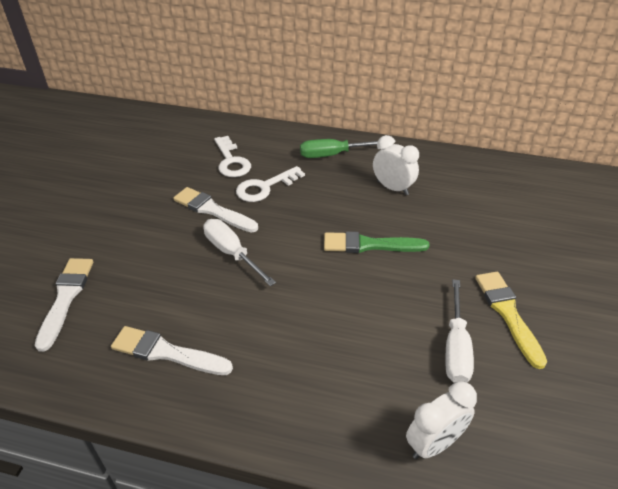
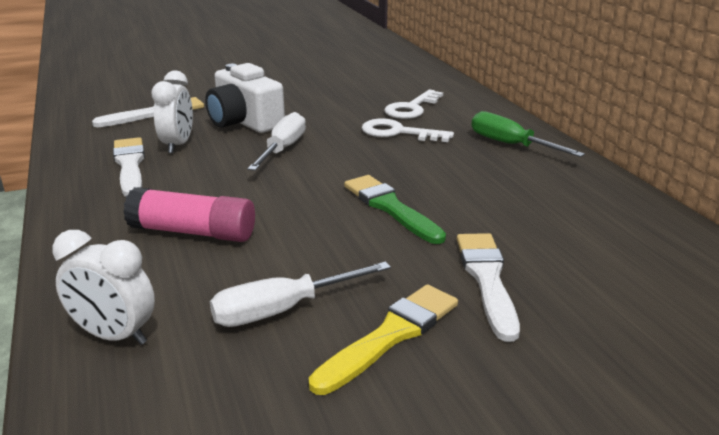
camera: 55 degrees right, 15 degrees down
(154, 251) = (244, 122): none -> white camera
(212, 210) = (329, 124): white brush -> white brush (487, 279)
(324, 354) = (193, 232): none -> pink glue stick
(392, 188) = (513, 191): white clock -> white clock (178, 145)

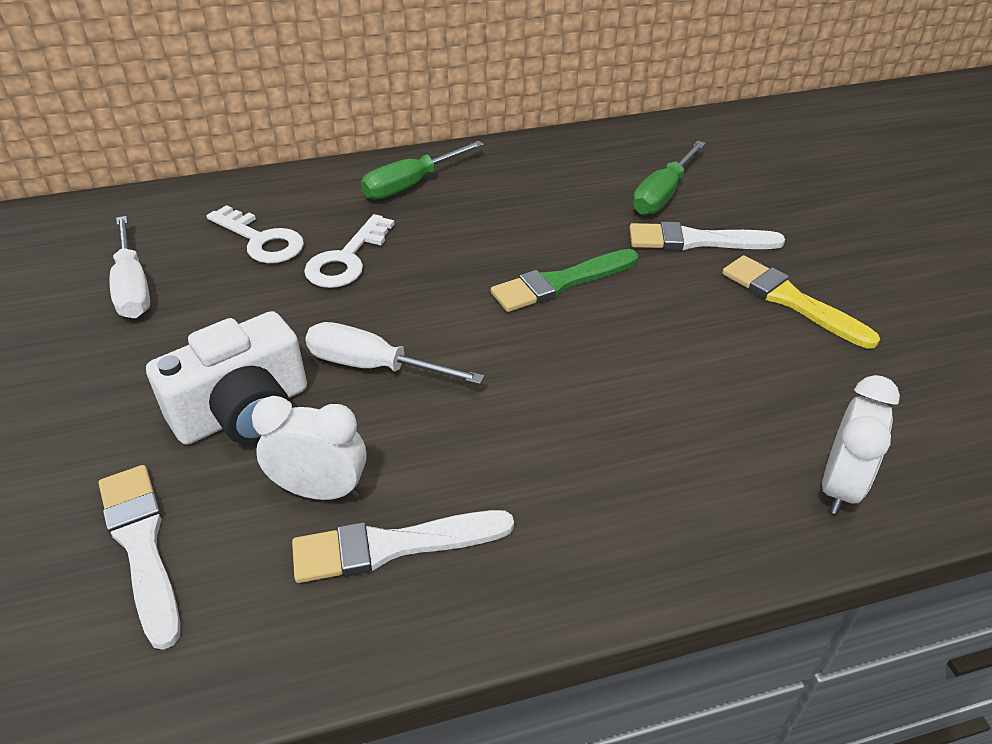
camera: 85 degrees left, 15 degrees up
(193, 232) = (619, 443): pink glue stick -> none
(282, 310) = (768, 364): white screwdriver -> white screwdriver (133, 287)
(571, 261) = (662, 195): none -> green screwdriver

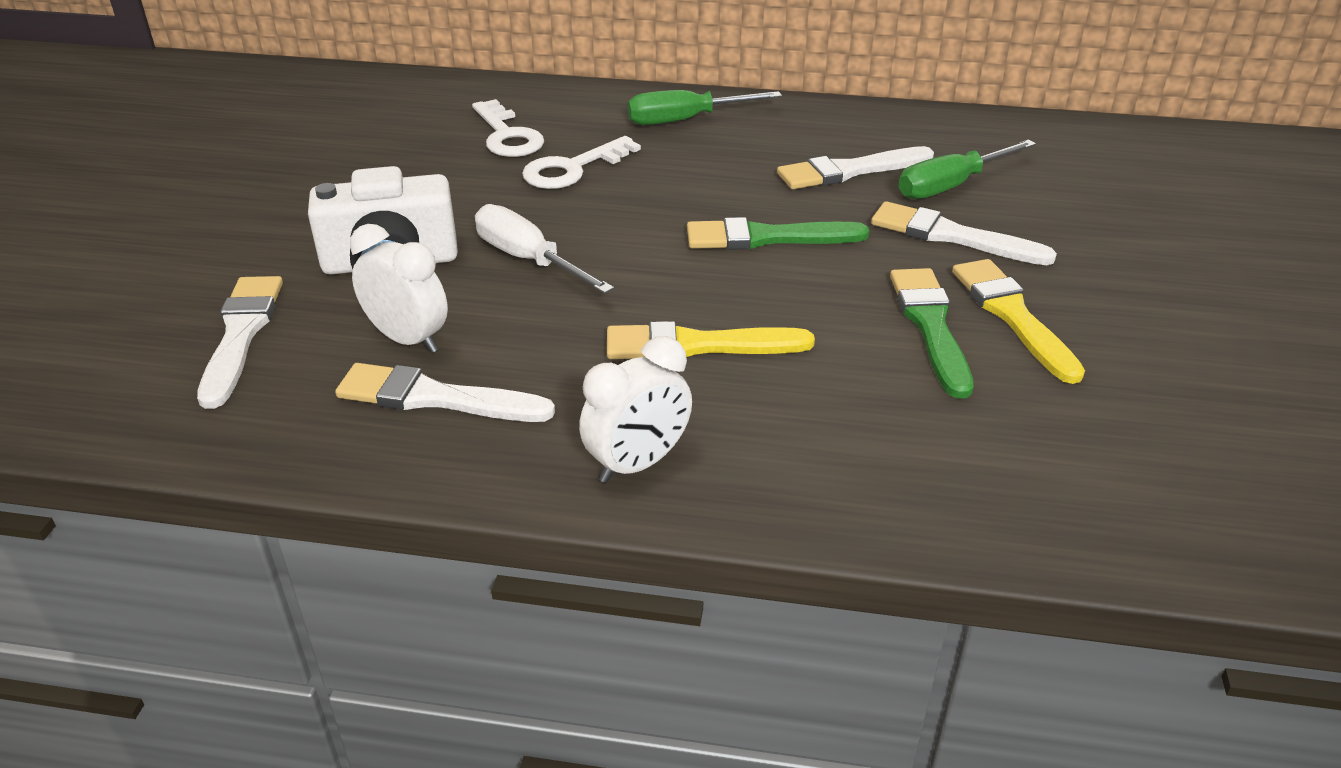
camera: 25 degrees right, 5 degrees down
(133, 287) = (371, 147): white screwdriver -> none
(578, 201) = (849, 171): none -> white brush
(582, 407) = (698, 345): none -> yellow brush
(742, 328) = (930, 326): none -> green brush
(839, 486) = (912, 488): white clock -> white clock (637, 463)

